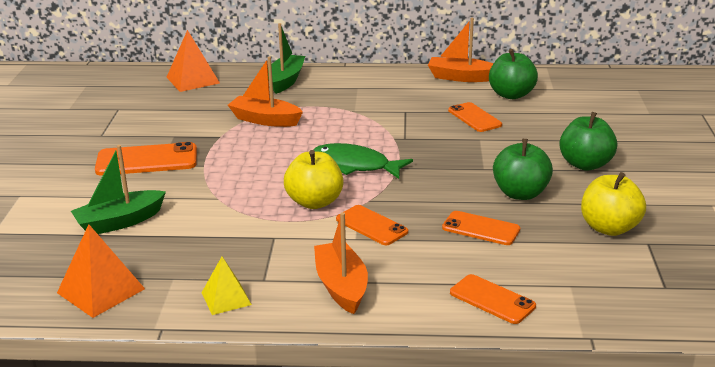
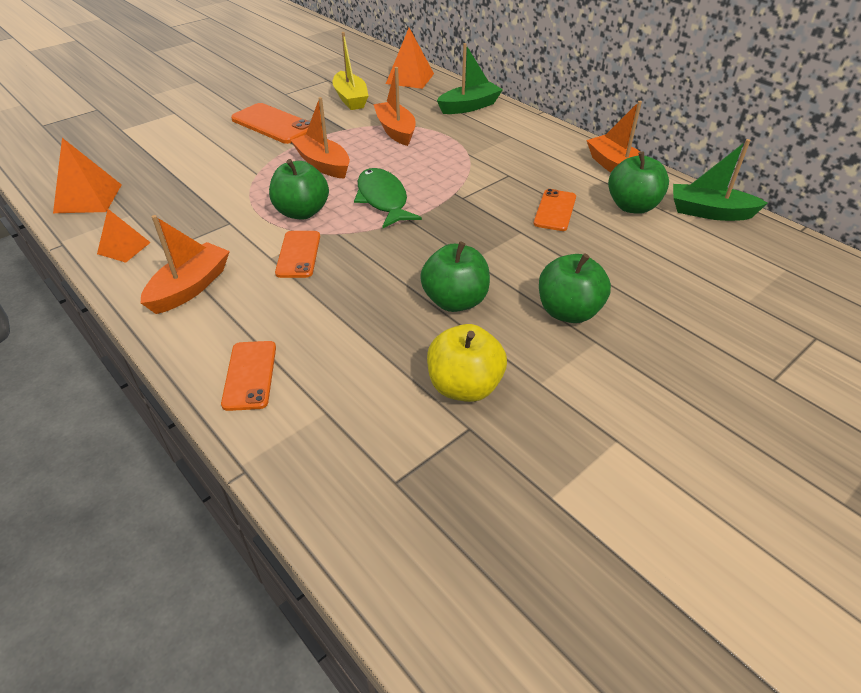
camera: 45 degrees right, 15 degrees up
(119, 222) = (180, 159): green boat -> green boat (709, 212)
(174, 114) = (350, 99): none -> yellow boat
(226, 298) = (124, 248): yellow pyramid -> orange pyramid
(259, 166) = (323, 164): none -> orange boat
(314, 202) = (302, 212): yellow apple -> green apple
(481, 228) = (363, 310): orange phone -> none

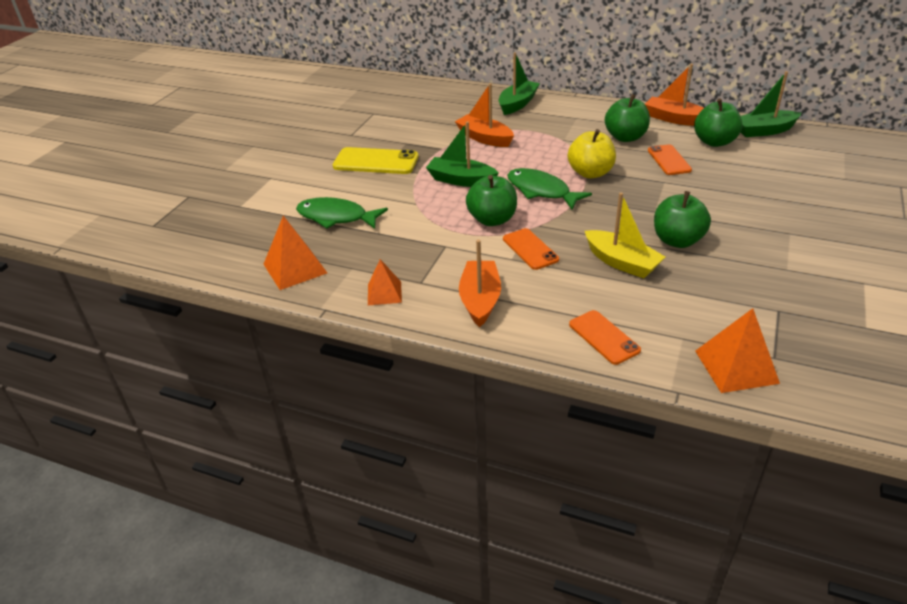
camera: 25 degrees left, 5 degrees down
(177, 164) = (336, 217): none -> green fish
(273, 124) = (376, 162): orange phone -> yellow phone
(323, 164) = (461, 180): orange boat -> green boat
(350, 99) = (414, 123): yellow boat -> yellow boat (621, 262)
(410, 78) = (442, 94): orange pyramid -> orange pyramid (736, 366)
(464, 386) = (747, 288): yellow apple -> yellow apple (590, 173)
(568, 312) = (754, 221): green apple -> green apple (625, 137)

